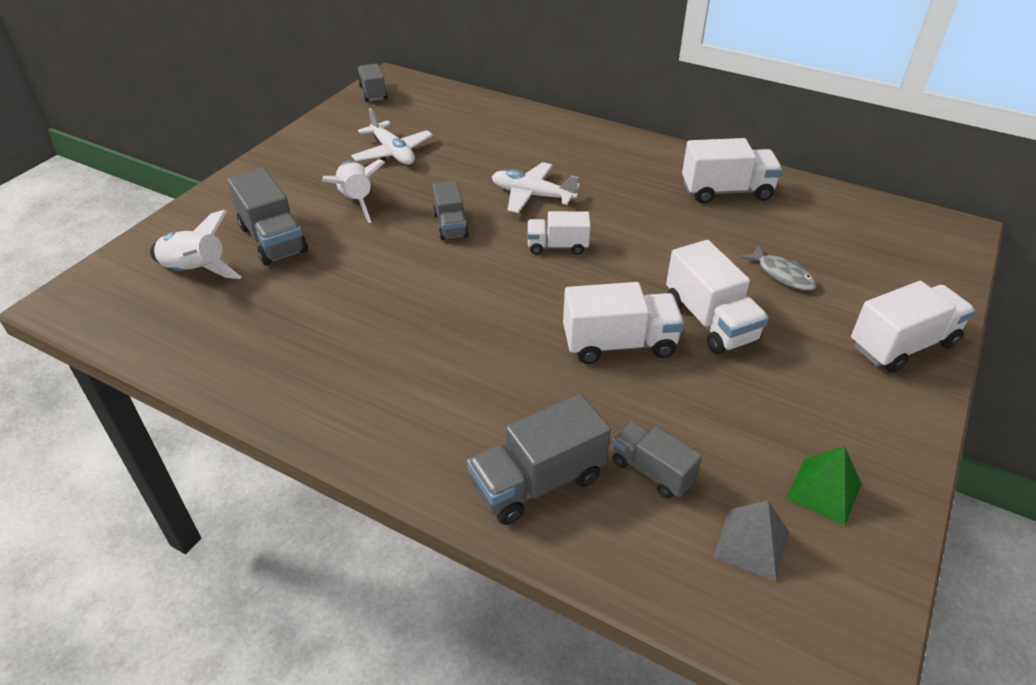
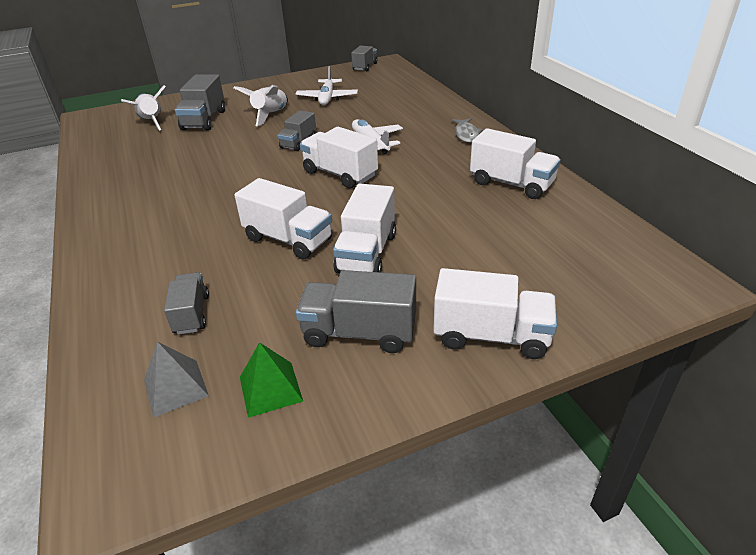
camera: 40 degrees right, 5 degrees down
(537, 482) = (129, 285): grey truck -> grey truck (359, 332)
(557, 246) = (340, 174): white truck -> white truck, size x1.58
(782, 274) = (468, 249): grey fish -> grey fish (466, 134)

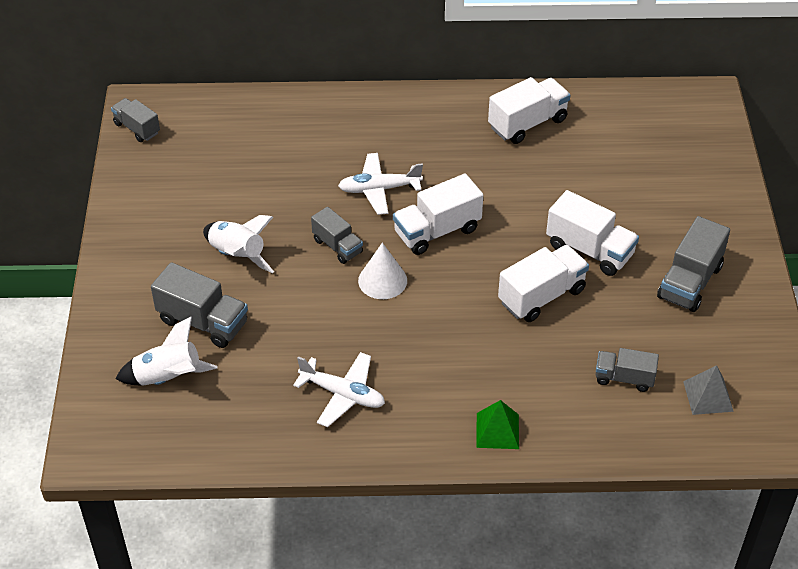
camera: 70 degrees left, 10 degrees up
(270, 389) = (729, 343): green pyramid -> green pyramid (497, 431)
(271, 166) = (382, 280): none -> white cone
(327, 98) = (221, 191): white plane -> white plane (342, 394)
(466, 134) = (409, 113): grey fish -> none
(491, 336) = (721, 215): white truck -> none

